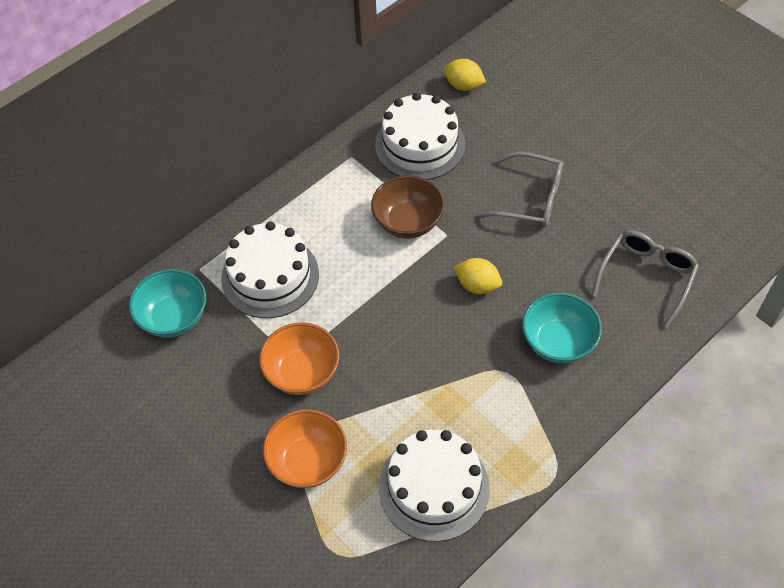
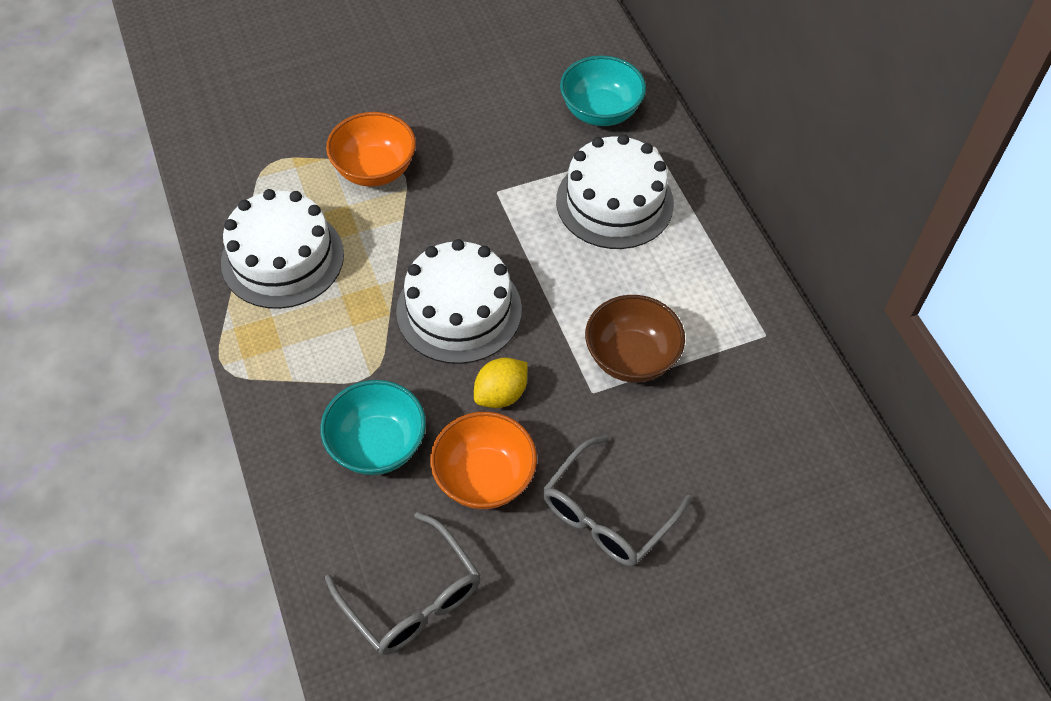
camera: 110 degrees right, 0 degrees up
(302, 372) = (476, 194): orange bowl -> orange bowl (484, 478)
(420, 144) = (757, 419): white cake -> white cake (459, 310)
(463, 85) = (855, 519): yellow lemon -> none

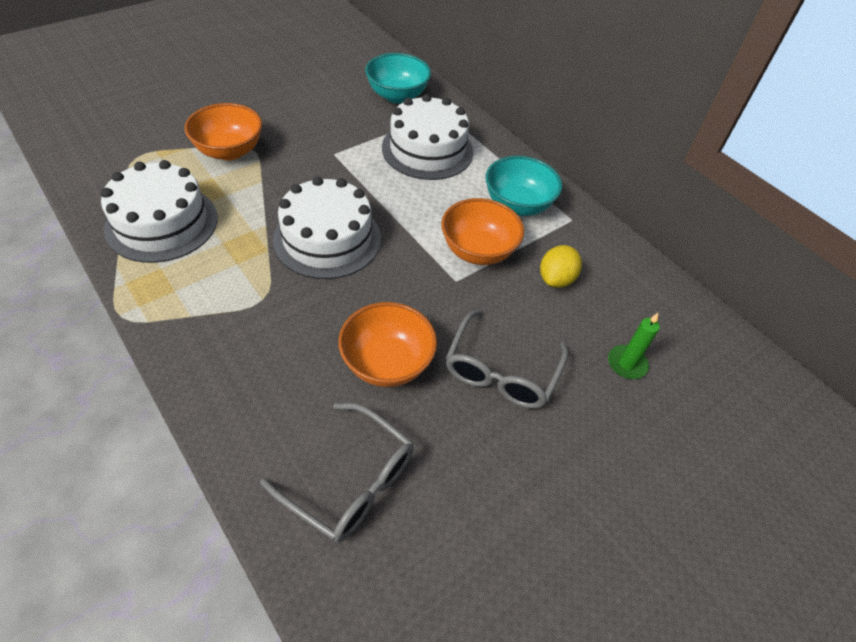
camera: 20 degrees left, 5 degrees down
(377, 445) = (283, 355): turquoise bowl -> turquoise bowl (517, 205)
(501, 394) = (381, 295): yellow lemon -> yellow lemon (556, 279)
(631, 357) = (478, 251): brown bowl -> orange bowl
(757, 536) = (626, 364): none -> green candle

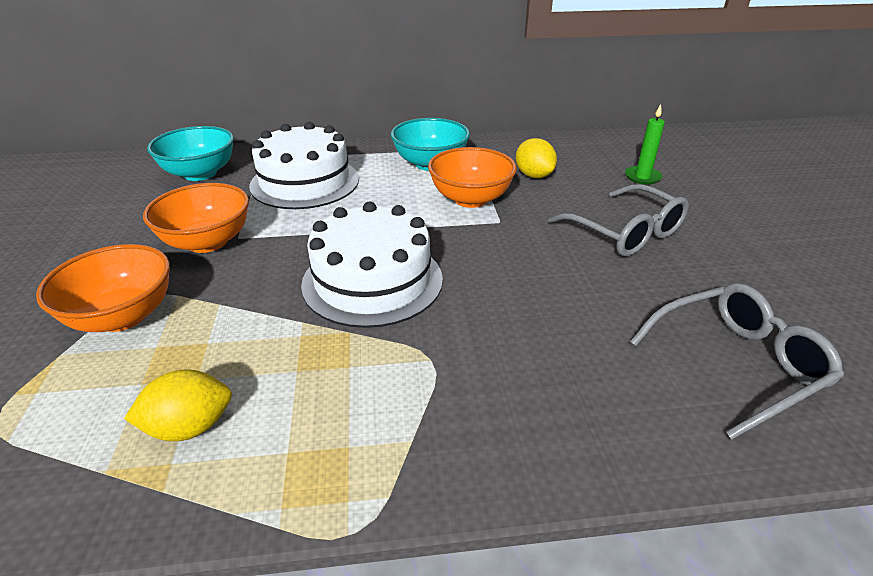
camera: 55 degrees left, 15 degrees down
(162, 223) = (190, 427): white cake -> yellow lemon
(387, 363) = (584, 293): orange bowl -> orange bowl (207, 242)

